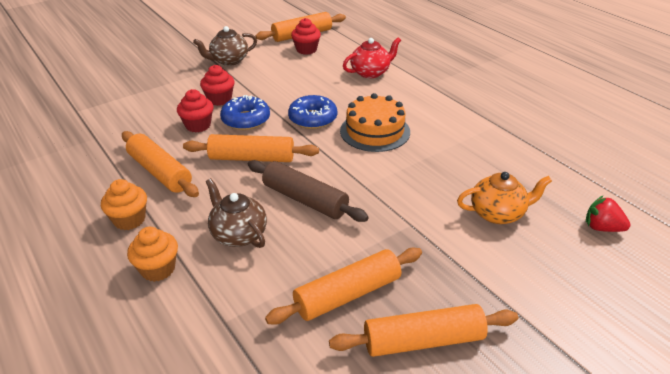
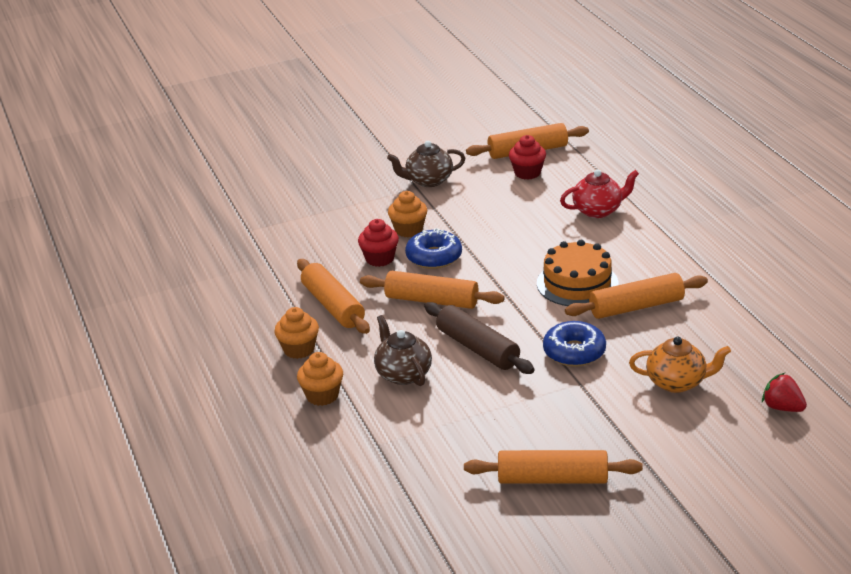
camera: 15 degrees right, 5 degrees down
(219, 99) = (408, 230): red cupcake -> orange cupcake
(313, 119) = (510, 262): blue donut -> blue donut (574, 352)
(348, 295) = (495, 436): orange rolling pin -> orange rolling pin (636, 307)

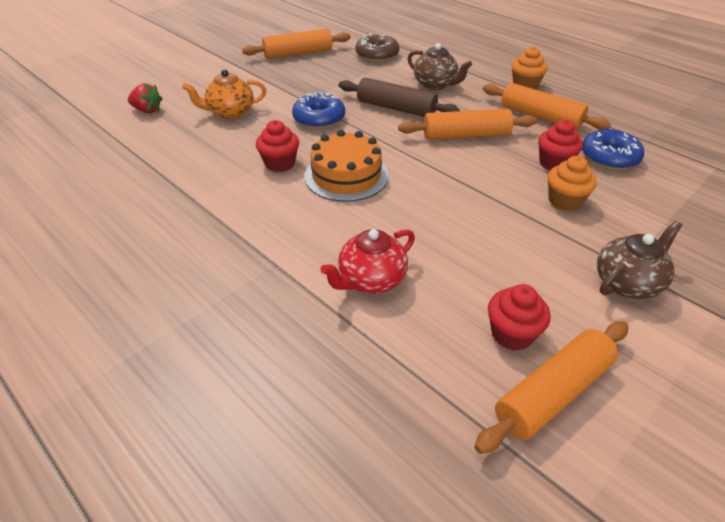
camera: 155 degrees right, 10 degrees up
(322, 395) = (475, 65): orange cupcake -> none
(434, 257) = (506, 175): blue donut -> blue donut (609, 157)
(437, 447) = (377, 55): none -> brown donut
(636, 307) = (280, 164): orange rolling pin -> red cupcake

